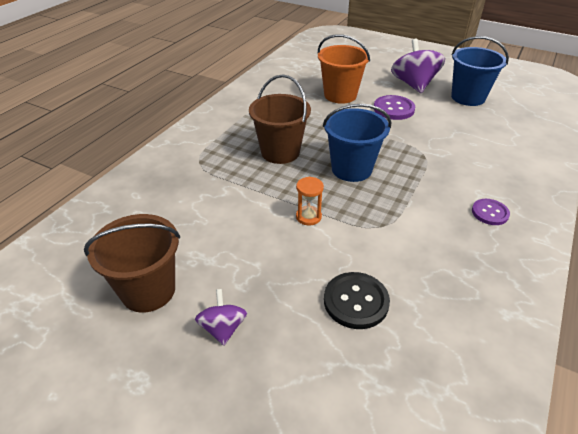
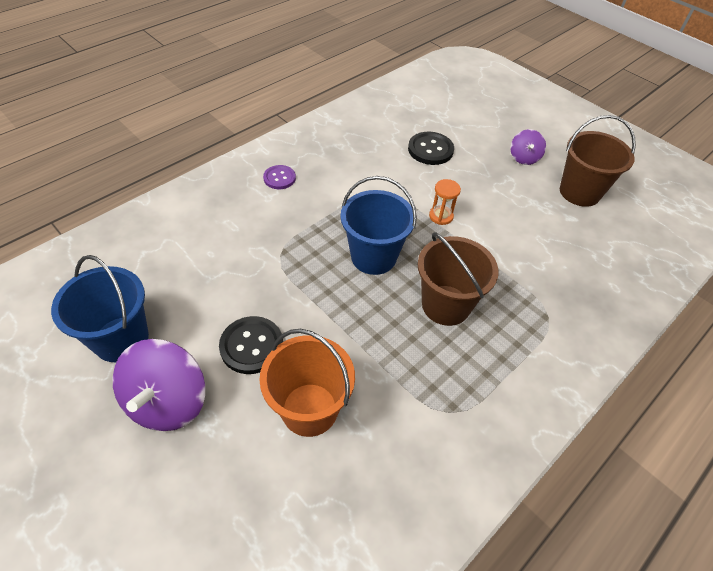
camera: 165 degrees left, 10 degrees up
(393, 109) = (251, 346): purple button -> black button

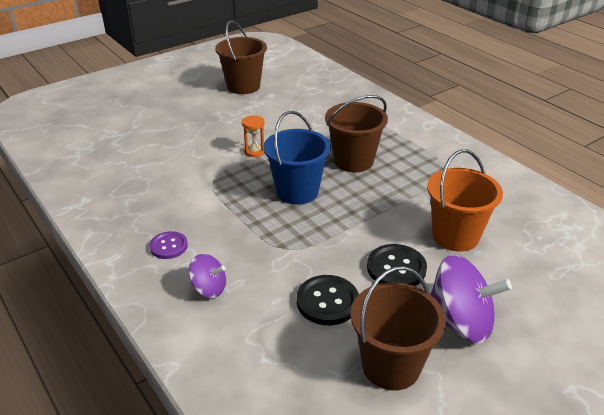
camera: 80 degrees left, 15 degrees down
(121, 339) = (391, 366): blue bucket -> brown bucket
(430, 150) = (162, 146): black button -> black button (327, 301)
(524, 158) = (193, 102): purple spinning top -> purple spinning top (209, 288)

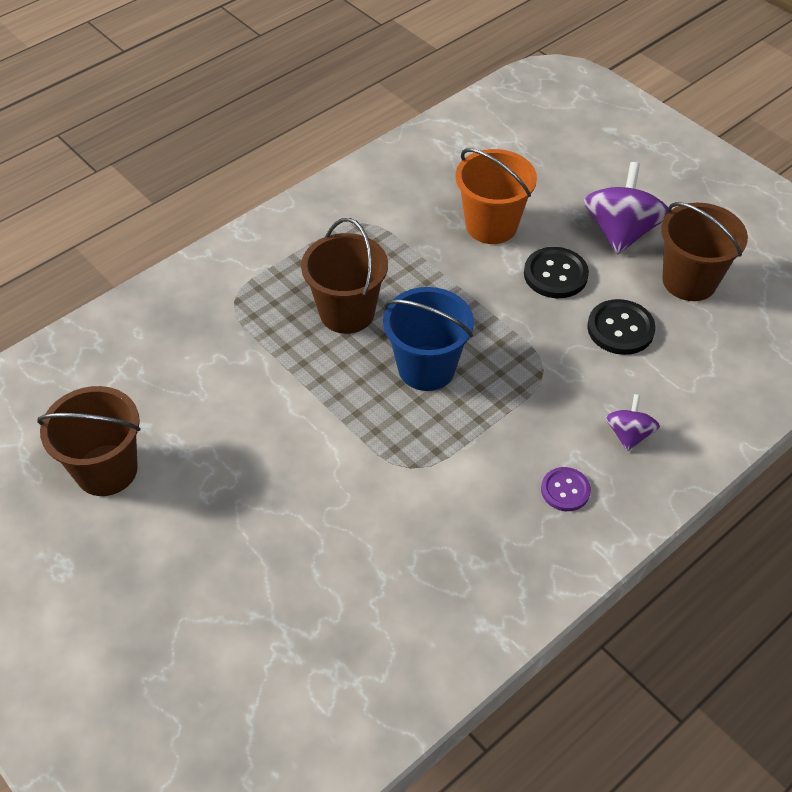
camera: 95 degrees left, 15 degrees up
(254, 151) = (329, 426): orange hourglass -> none

